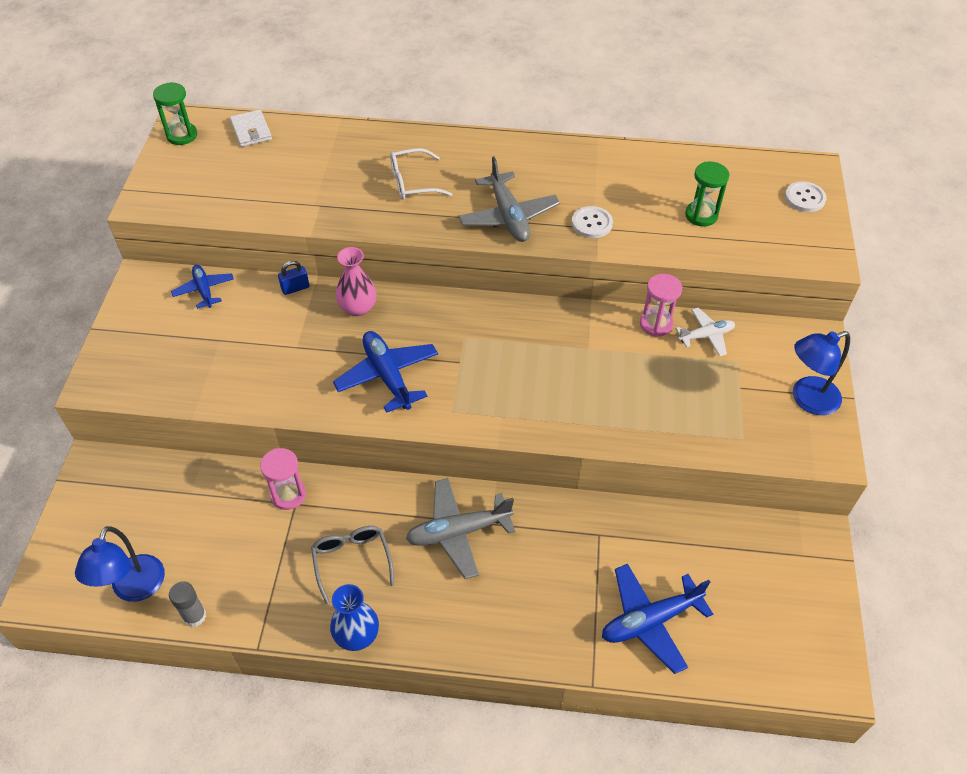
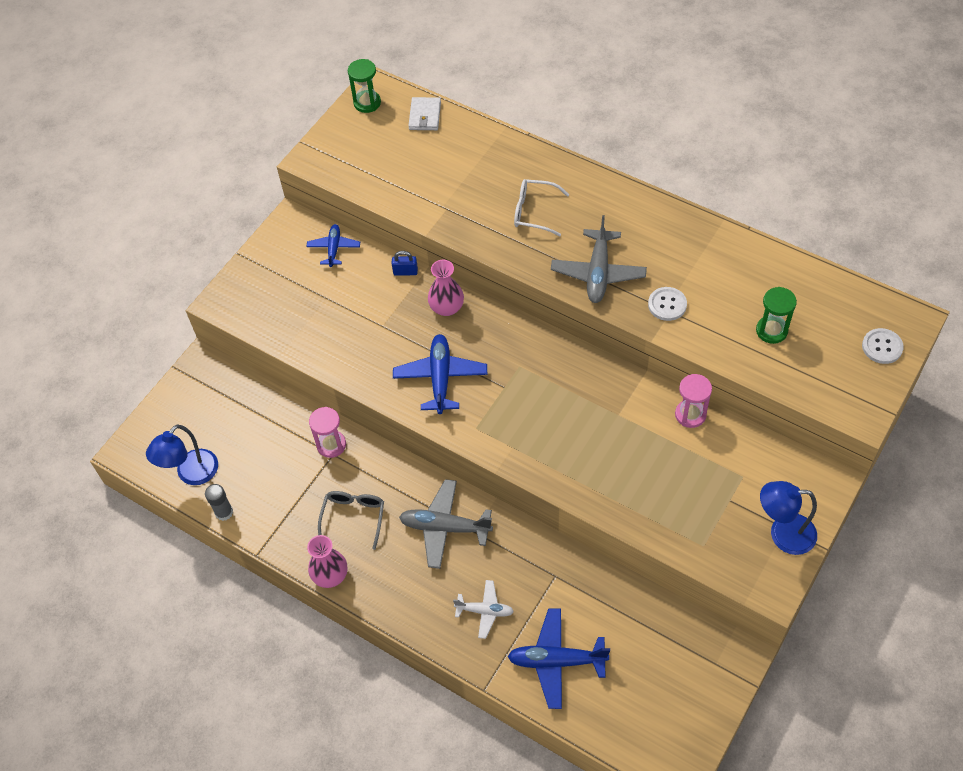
camera: 30 degrees right, 5 degrees up
(356, 635) = (330, 575): blue vase -> pink vase
(706, 336) = (728, 442): white plane -> white plane (484, 611)

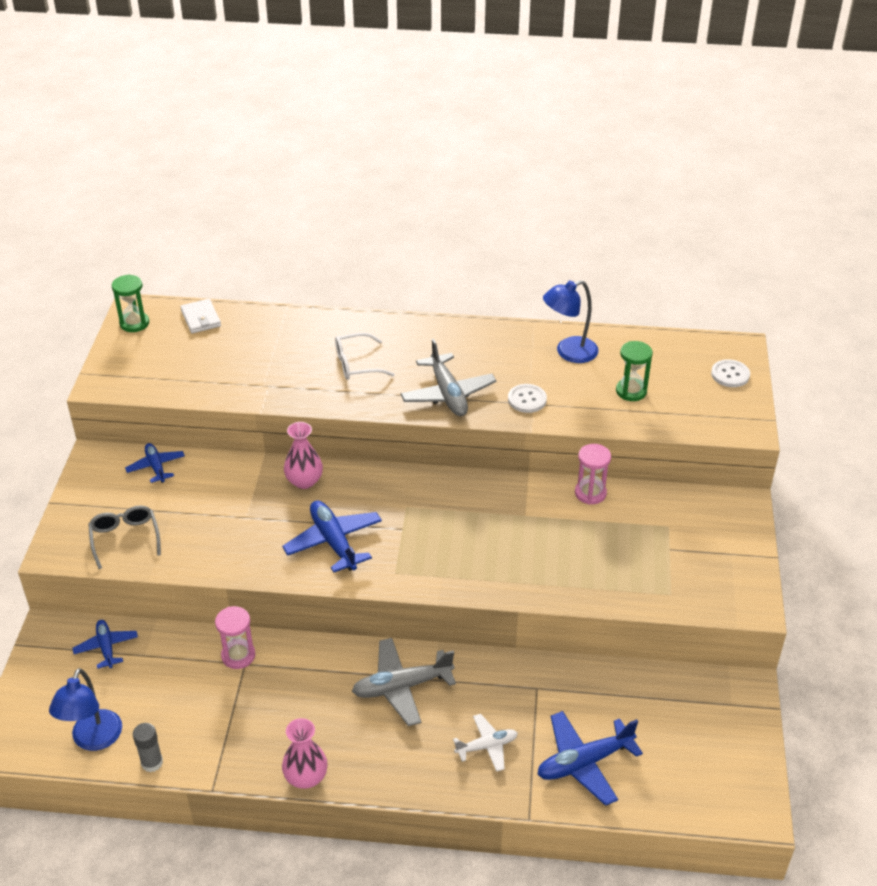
camera: 30 degrees left, 15 degrees down
(236, 396) = (106, 647): none -> blue plane
(353, 517) = (300, 713): grey glasses -> grey glasses (125, 538)
(405, 272) = (244, 464): blue padlock -> none
(783, 534) = (732, 559): blue lamp -> blue lamp (569, 352)

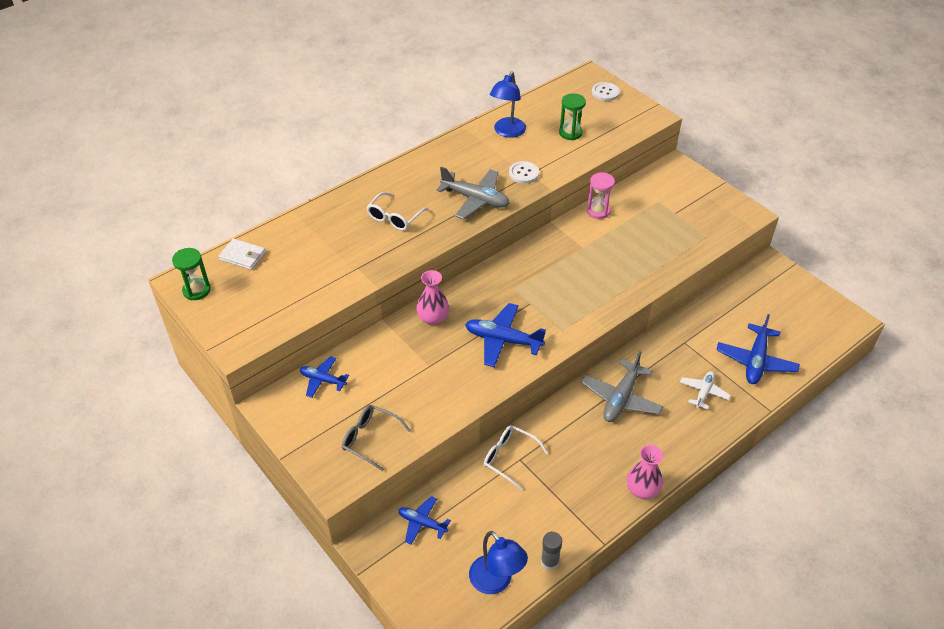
camera: 45 degrees left, 5 degrees up
(238, 655) = (509, 458): pink hourglass -> white glasses

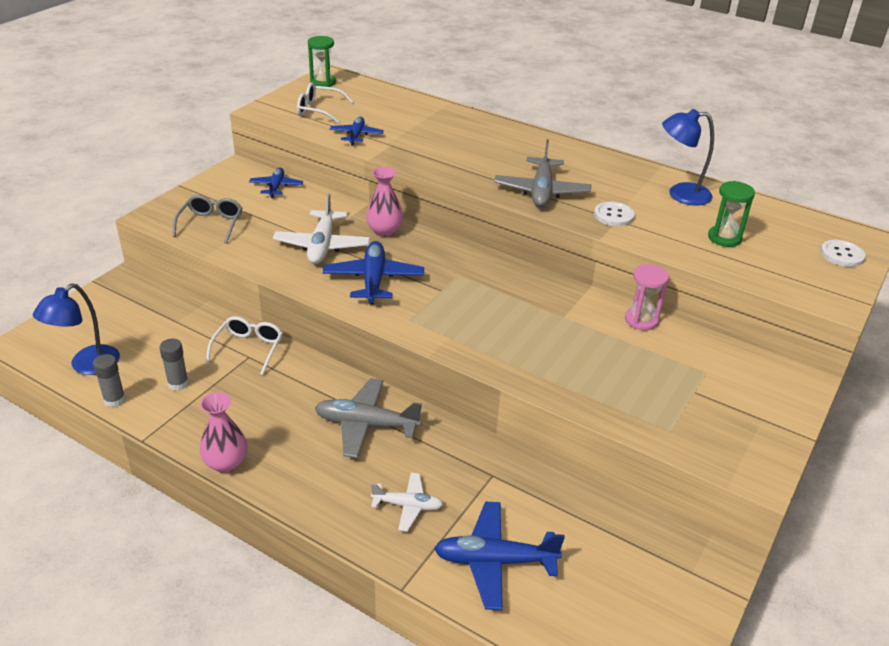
camera: 70 degrees right, 10 degrees down
(243, 256) = (375, 92): white wallet -> none
(394, 217) = (477, 151): white glasses -> white glasses (319, 110)
(422, 523) = (154, 306): blue plane -> blue plane (356, 135)
(439, 363) = (322, 245): none -> white plane
(541, 513) = (178, 383): none -> grey glue stick

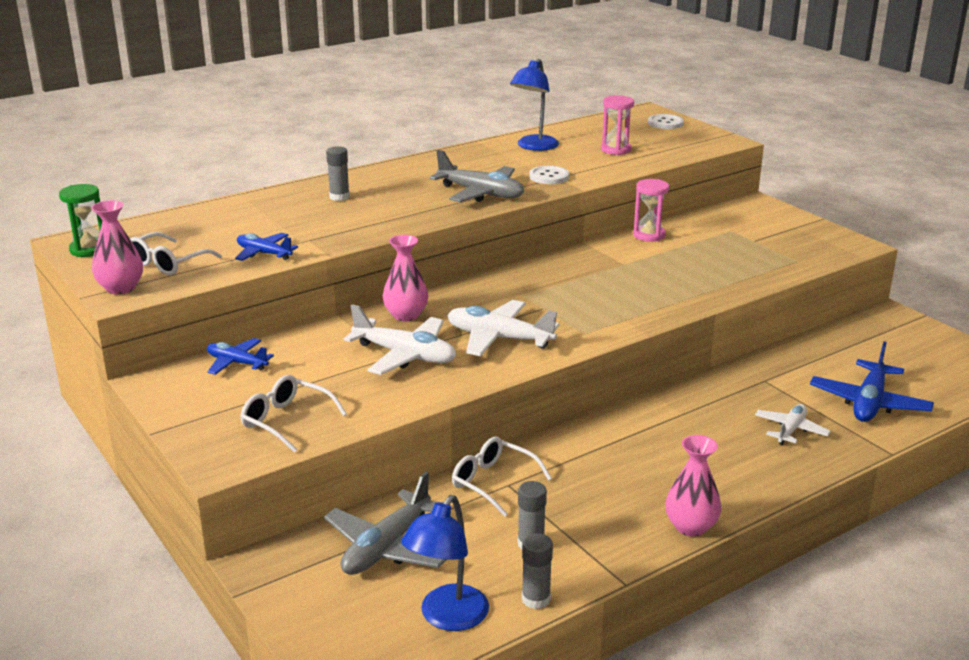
camera: 65 degrees left, 10 degrees down
(87, 366) = (447, 618): blue lamp -> blue lamp turned 60 degrees clockwise
(211, 224) = (286, 421): grey glasses -> white glasses
(274, 107) = (121, 288): none -> pink vase
(366, 425) = (667, 430): grey plane -> grey plane (387, 547)
(373, 280) = (499, 338): blue plane -> white plane
(478, 137) = (339, 197): none -> grey glue stick
(724, 238) = (615, 150): green hourglass -> pink hourglass

